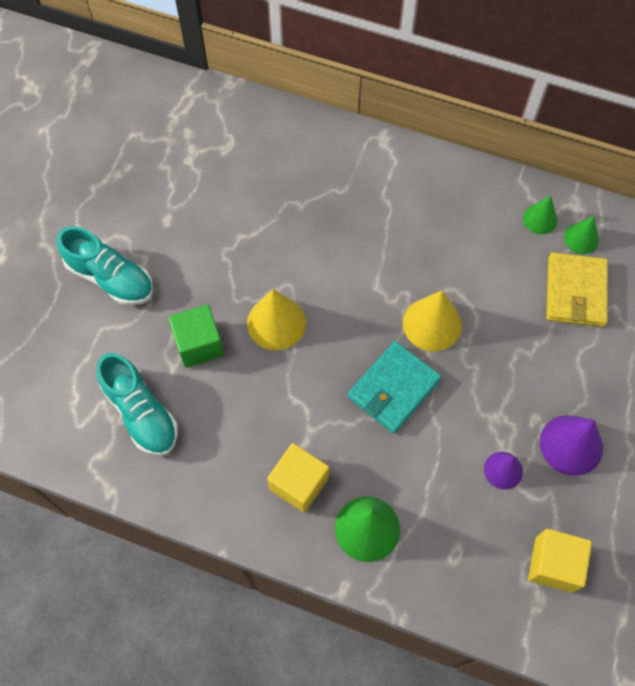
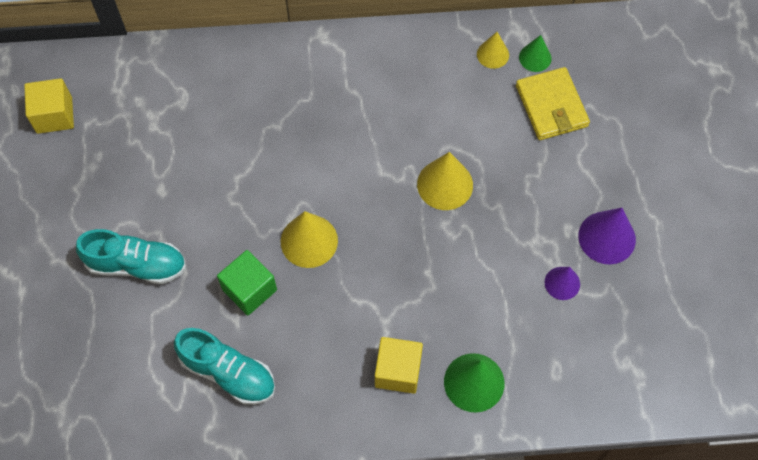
camera: 25 degrees left, 0 degrees up
(393, 389) = (439, 254): turquoise wallet -> none
(540, 219) = (493, 54): green cone -> yellow cone
(553, 564) = (637, 342): yellow cube -> yellow cube (54, 115)

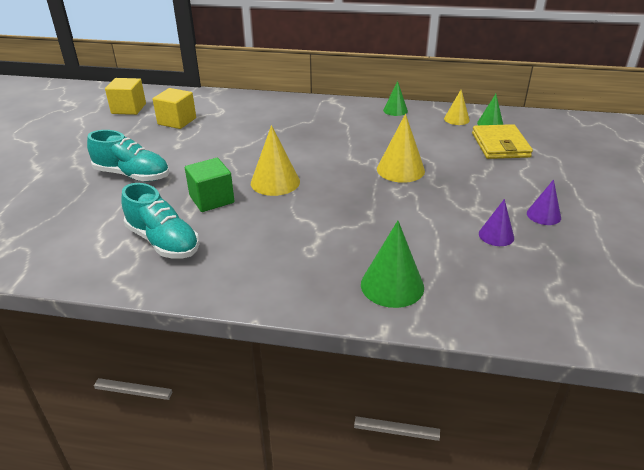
camera: 15 degrees right, 30 degrees down
(398, 371) = (318, 265): yellow cube -> yellow cube (177, 121)
(412, 47) = (395, 110): none -> green cone
(607, 237) = (543, 215): purple cone -> purple cone, size x0.61

